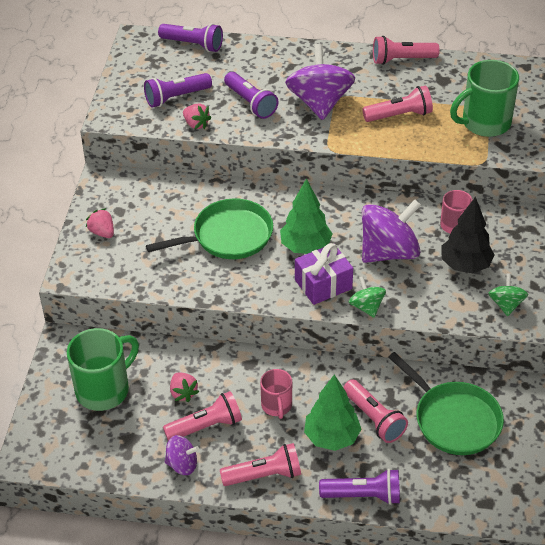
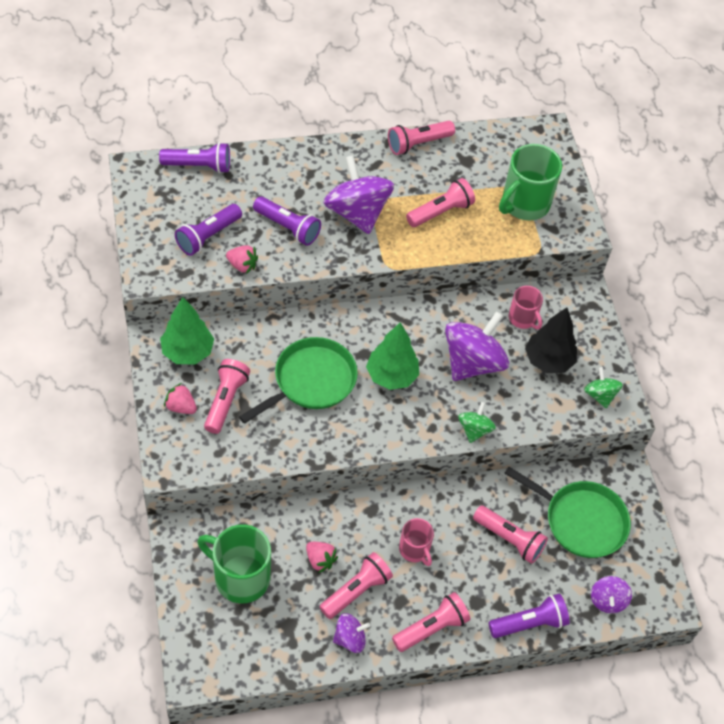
camera: 25 degrees left, 10 degrees up
(104, 389) = (240, 577): green mug -> green mug turned 90 degrees counterclockwise
(144, 236) = (225, 401): none -> pink flashlight
(323, 284) = (424, 414): purple gift -> none
(332, 437) = (478, 570): green tree -> green tree (187, 352)
(366, 307) = (474, 430): green spinning top -> green spinning top turned 60 degrees clockwise
(452, 496) = (607, 600): none -> purple spinning top

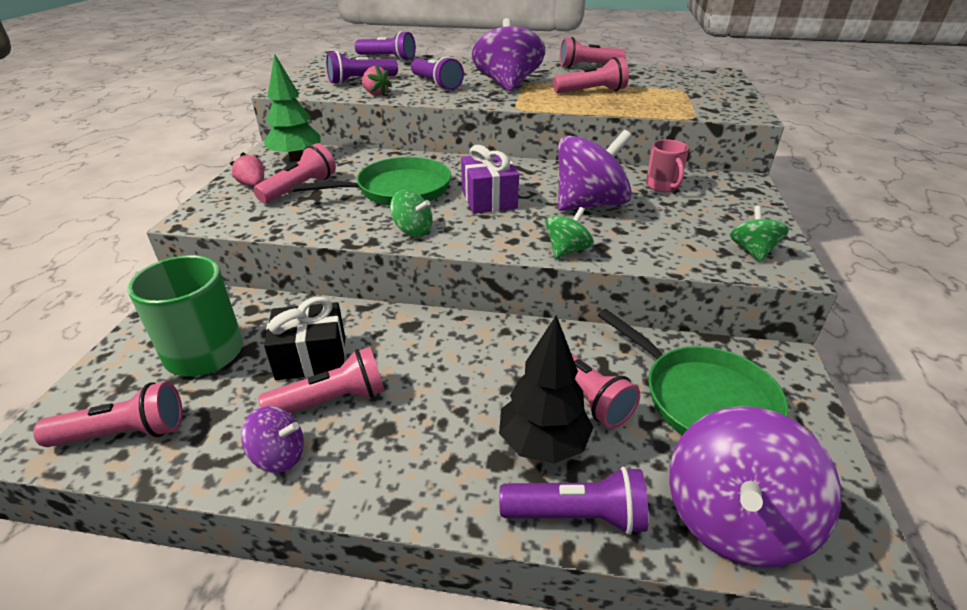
camera: 25 degrees right, 20 degrees down
(320, 560) = (311, 357): pink strawberry -> black gift
(353, 435) = (413, 230): none -> green spinning top
(391, 376) = (489, 199): green tree -> purple gift
(414, 550) = (441, 375): pink mug -> none
(431, 628) = (409, 476): pink flashlight -> pink flashlight (124, 433)
(524, 204) = (683, 96): green mug -> none
(548, 360) = (686, 216): black tree -> black tree (543, 444)
(607, 600) = (733, 519): purple spinning top -> purple spinning top, size x1.96

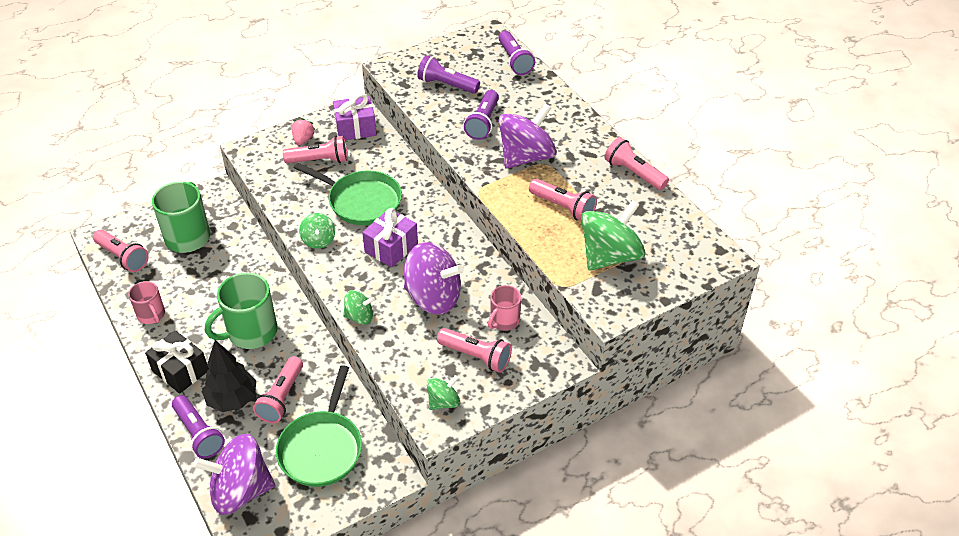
camera: 50 degrees right, 10 degrees up
(279, 456) = (151, 315): purple spinning top -> pink mug
(296, 158) = (355, 128): green tree -> purple gift
(311, 357) = (218, 277): black gift -> black gift (180, 371)
(332, 400) = (196, 307): pink flashlight -> pink flashlight (476, 356)
(376, 94) = (428, 110): pink strawberry -> none
(441, 372) = (250, 332): none -> green mug
(675, 95) = (610, 256): none -> green spinning top

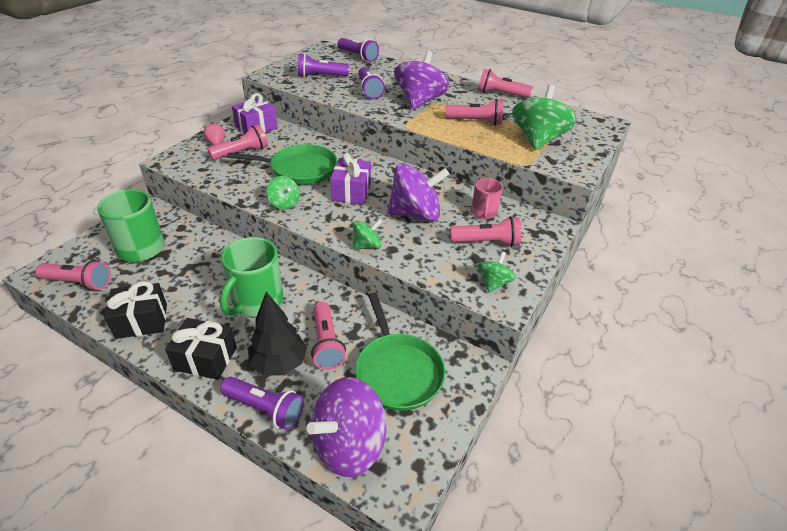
camera: 30 degrees left, 5 degrees down
(151, 315) = (141, 321): pink mug -> black gift

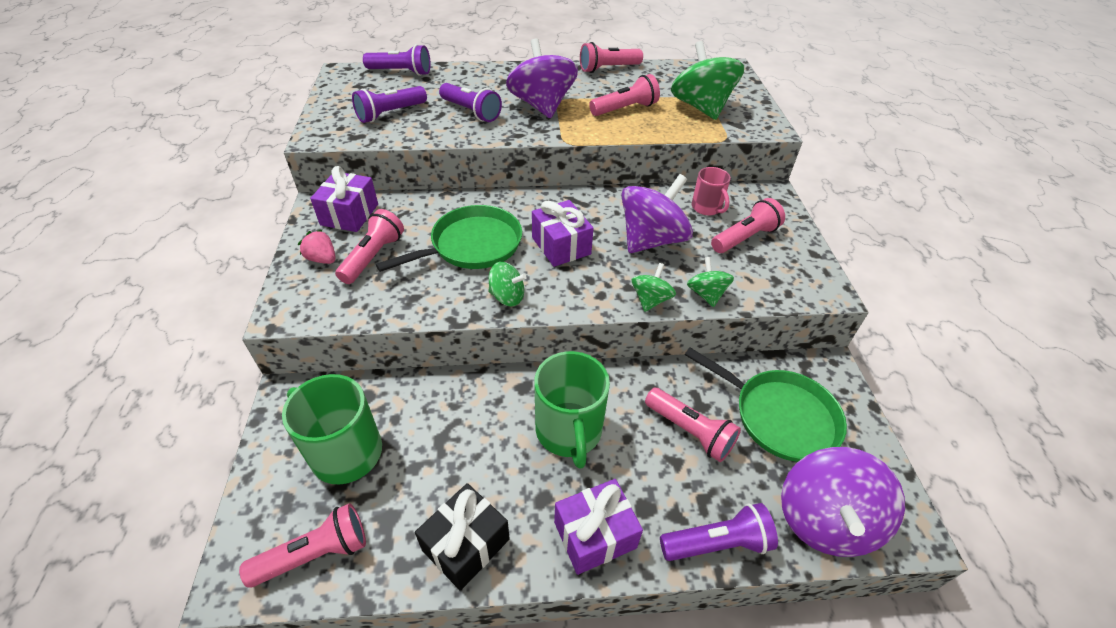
camera: 35 degrees left, 5 degrees up
(205, 358) = (595, 535): black gift -> purple gift
(279, 364) = (673, 485): black tree -> none
(493, 283) = (797, 276): green spinning top -> green spinning top (706, 294)

